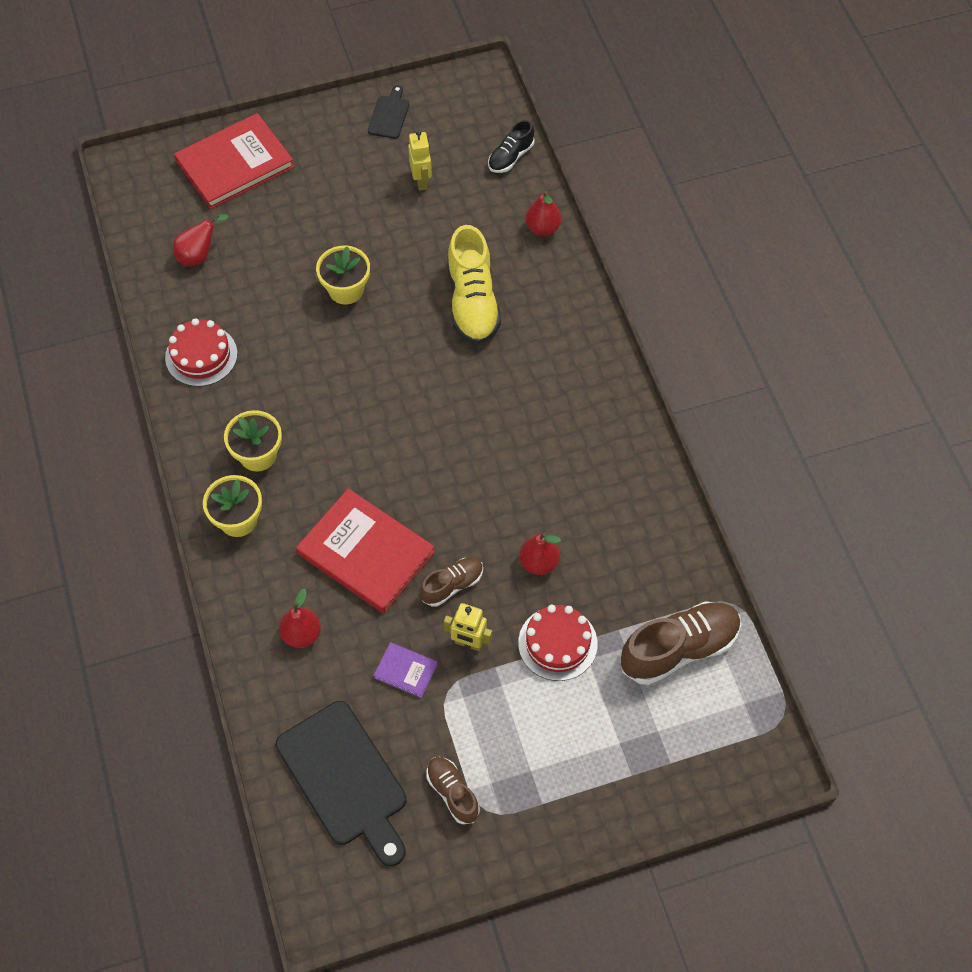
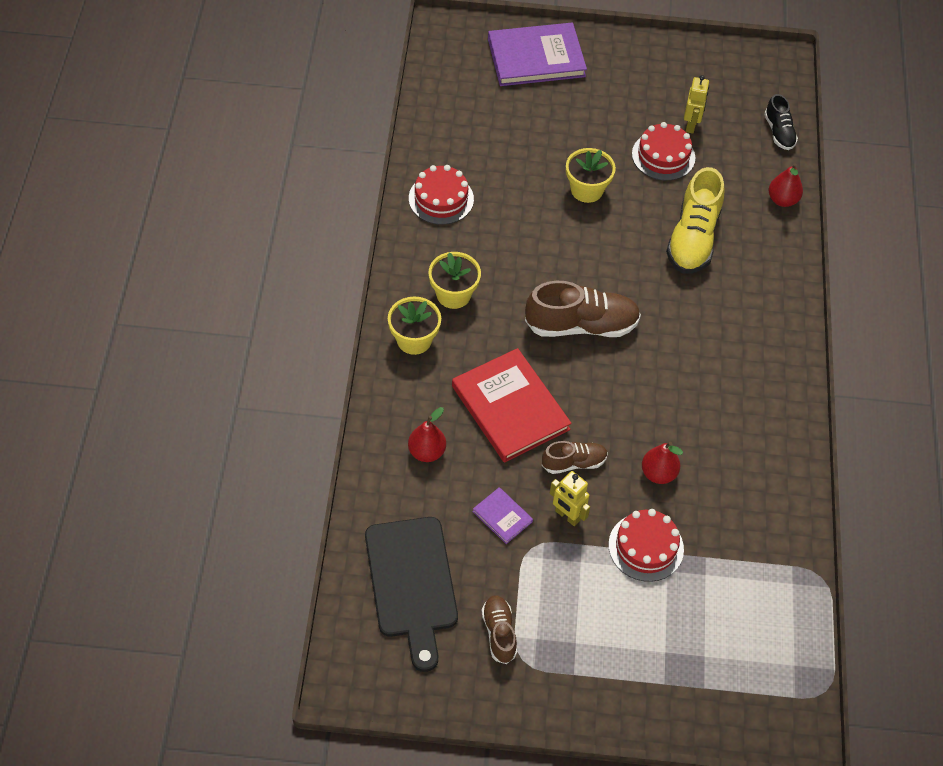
camera: 20 degrees right, 5 degrees down
(199, 255) = (474, 119): red pear -> none
(235, 164) = (536, 58): red book -> purple book
(389, 115) = (686, 63): black cutting board -> none
(407, 224) = (663, 156): none -> red cake
(510, 157) = (779, 132): black shoe -> black shoe turned 75 degrees counterclockwise
(679, 649) = (754, 595): brown shoe -> brown shoe (581, 325)

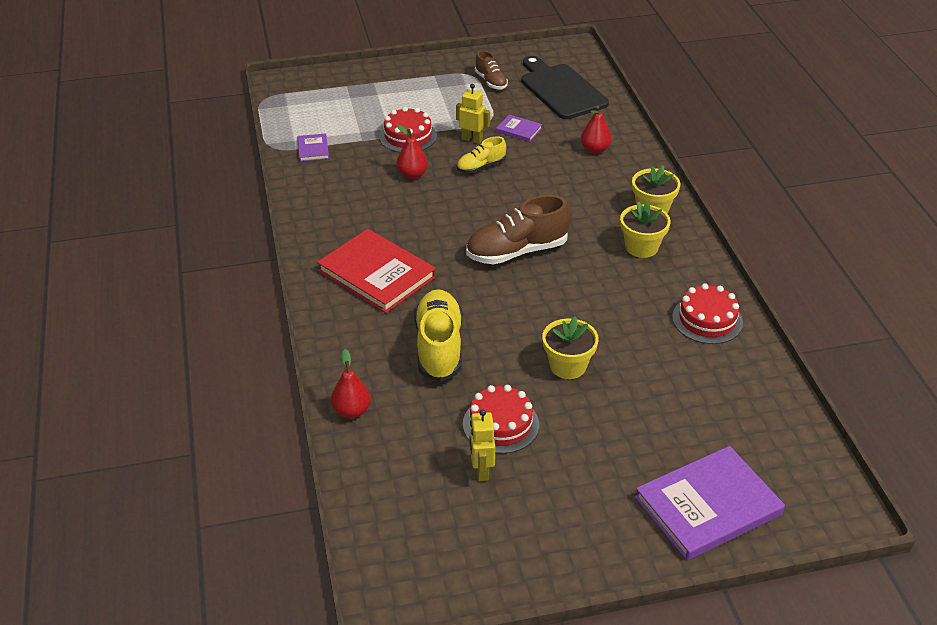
camera: 165 degrees right, 15 degrees down
(510, 408) = (547, 186): red book -> red book (377, 274)
(574, 463) = (481, 167): brown shoe -> yellow shoe
(770, 558) = (313, 149): none -> purple book
(779, 132) = (371, 491): black shoe -> none

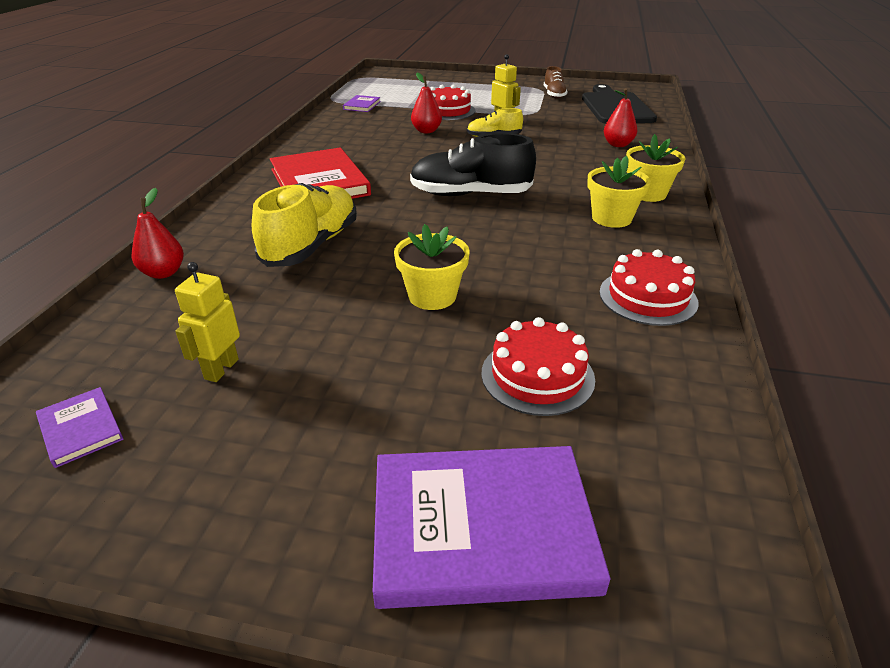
camera: 25 degrees right, 5 degrees down
(500, 424) = (297, 329): red cake -> red cake (537, 376)
(517, 251) = (470, 194): brown shoe -> black shoe
(519, 130) = (552, 122): purple book -> purple book (80, 429)

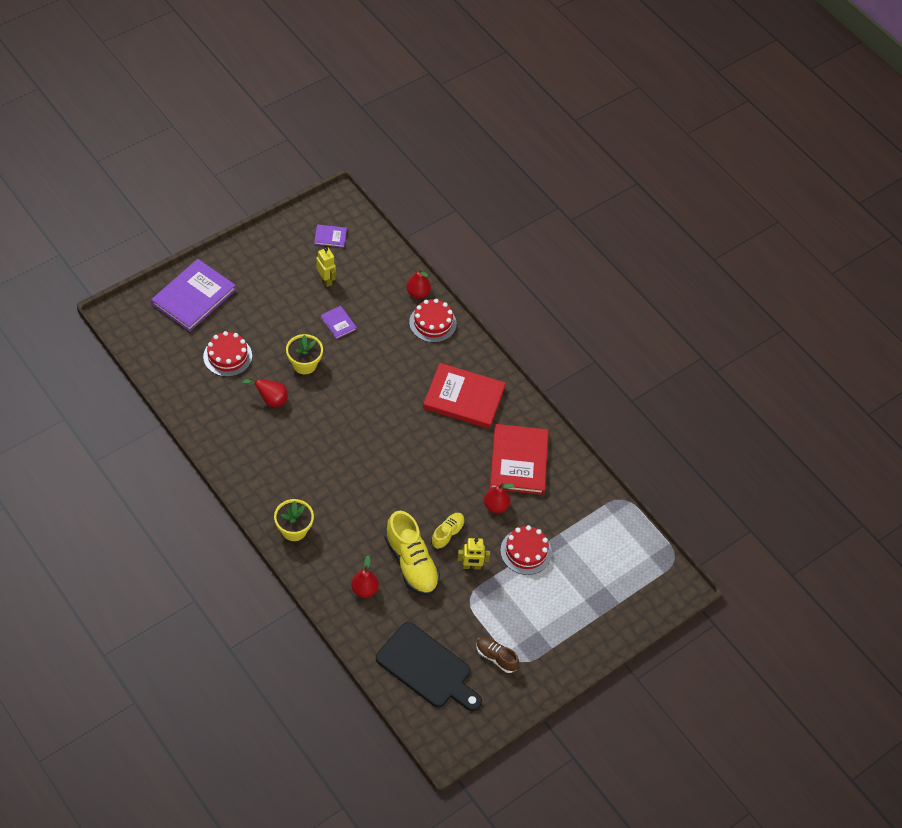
camera: 125 degrees right, 20 degrees up
(311, 245) = (391, 352): yellow shoe -> yellow shoe (411, 563)
(359, 138) = (519, 461): none -> red book
(362, 105) = (590, 508): purple book -> purple book (338, 323)
(470, 194) = (378, 450): black shoe -> none
(536, 290) = (270, 400): none -> red pear
(611, 218) = (290, 485): yellow flower pot -> none
(648, 297) = (225, 431): red cake -> red cake (432, 323)

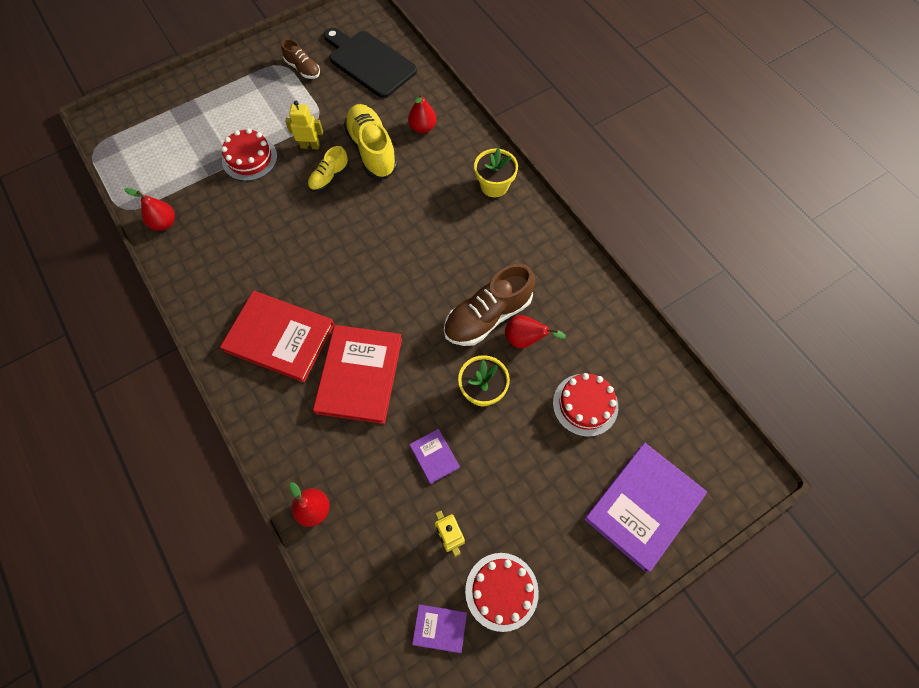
camera: 170 degrees left, 10 degrees up
(300, 416) = (487, 316): none -> brown shoe
(432, 323) = (300, 455): red cake -> red cake (501, 591)
(496, 506) = (270, 205): red pear -> red pear (164, 223)
(519, 461) = (231, 255): red book -> red book (359, 375)

